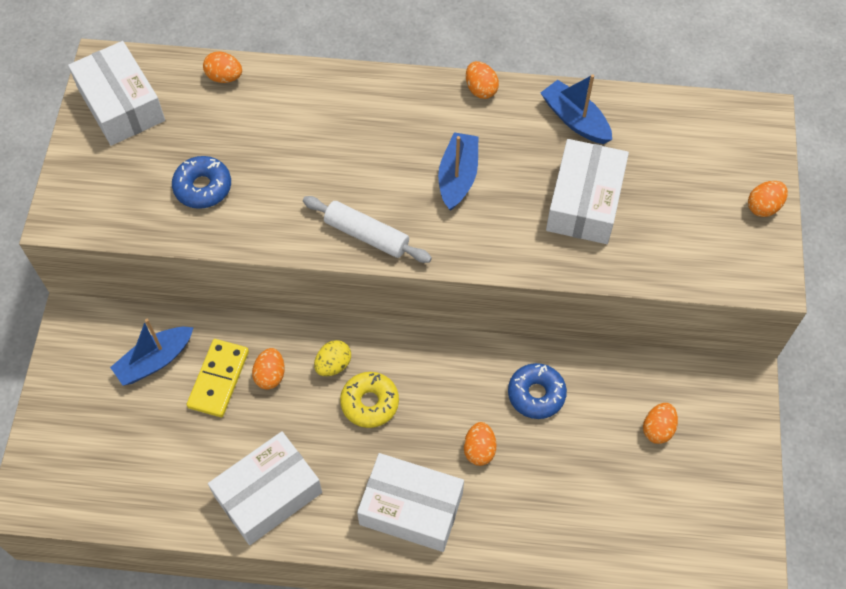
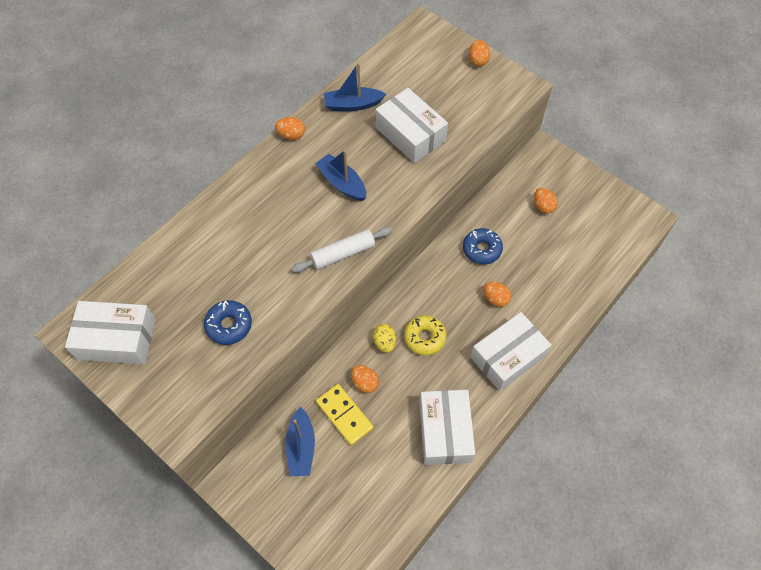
camera: 55 degrees left, 0 degrees up
(224, 77) = (153, 264): orange egg -> none

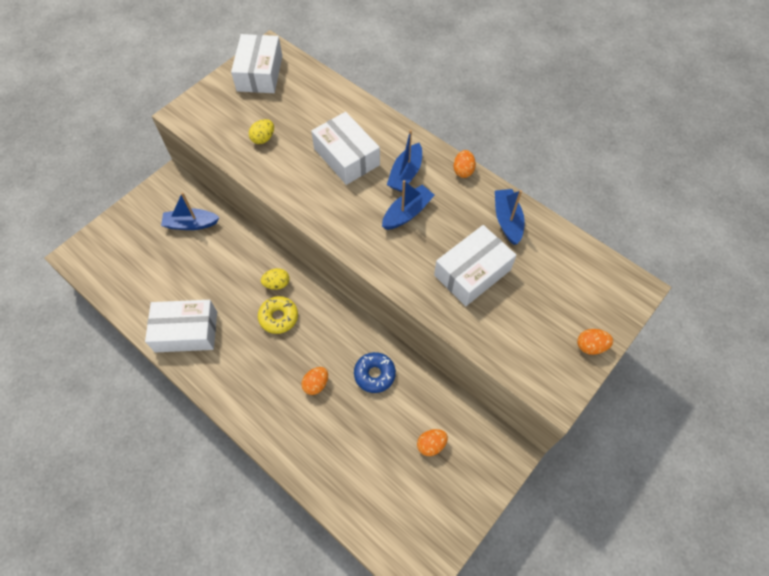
camera: 90 degrees right, 0 degrees up
(229, 325) = (263, 138): blue donut -> yellow egg
(292, 184) = (405, 174): none -> blue boat
(343, 253) = (327, 215): white rolling pin -> none
(344, 415) = (213, 253): yellow domino -> none
(364, 382) = (240, 268): orange egg -> none
(507, 356) = (252, 391): white box -> white box (346, 157)

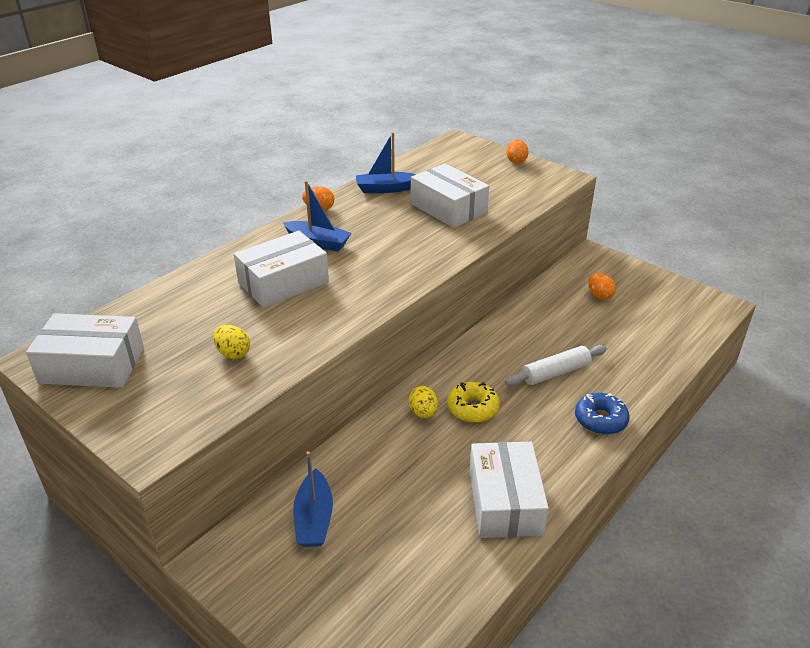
camera: 90 degrees left, 25 degrees down
(316, 384) = (555, 373): orange egg -> white rolling pin
(374, 374) = (534, 330): blue donut -> blue donut (600, 420)
(407, 213) = (374, 242): blue boat -> none

